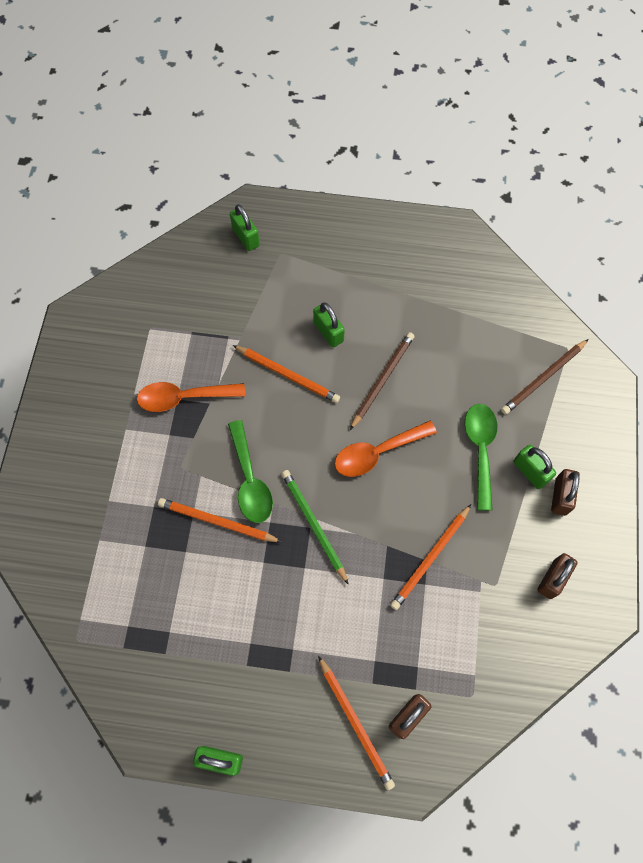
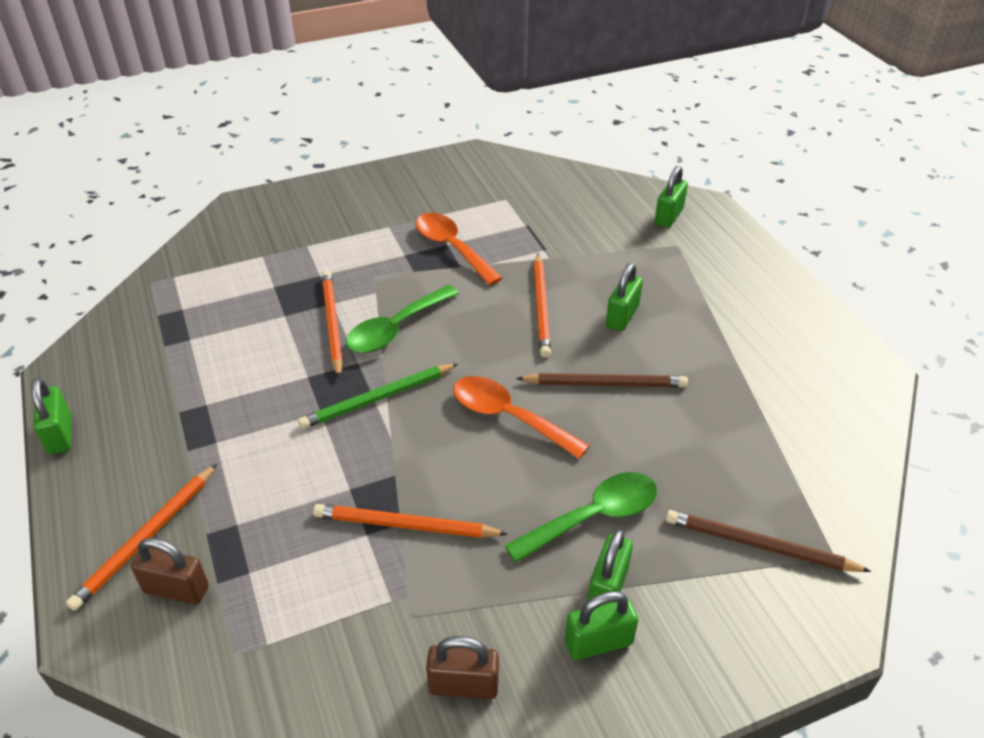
camera: 60 degrees right, 25 degrees down
(313, 525) = (378, 399): green pencil -> green pencil turned 150 degrees counterclockwise
(560, 496) = (598, 642): brown padlock -> green padlock

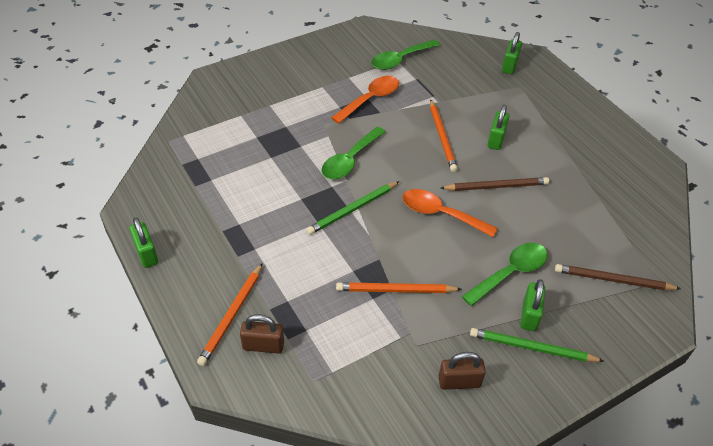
camera: 10 degrees left, 5 degrees up
(332, 324) = (305, 160): orange pencil -> none
(452, 248) = (370, 99): orange spoon -> orange spoon turned 90 degrees clockwise
(510, 198) = (400, 60): none -> green spoon
(598, 642) = (532, 348): green padlock -> green pencil

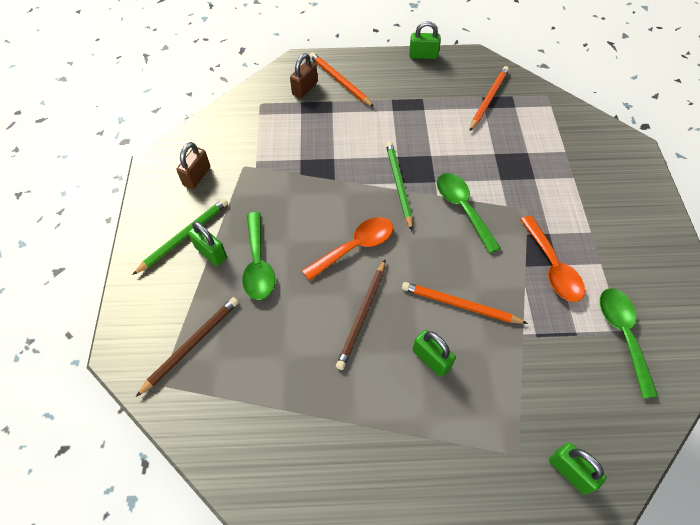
camera: 120 degrees right, 10 degrees up
(395, 290) = (297, 176): orange pencil -> orange pencil (488, 99)

